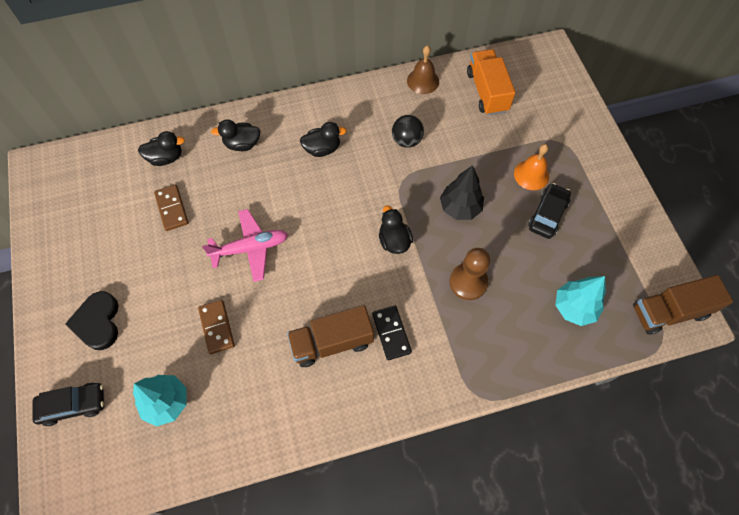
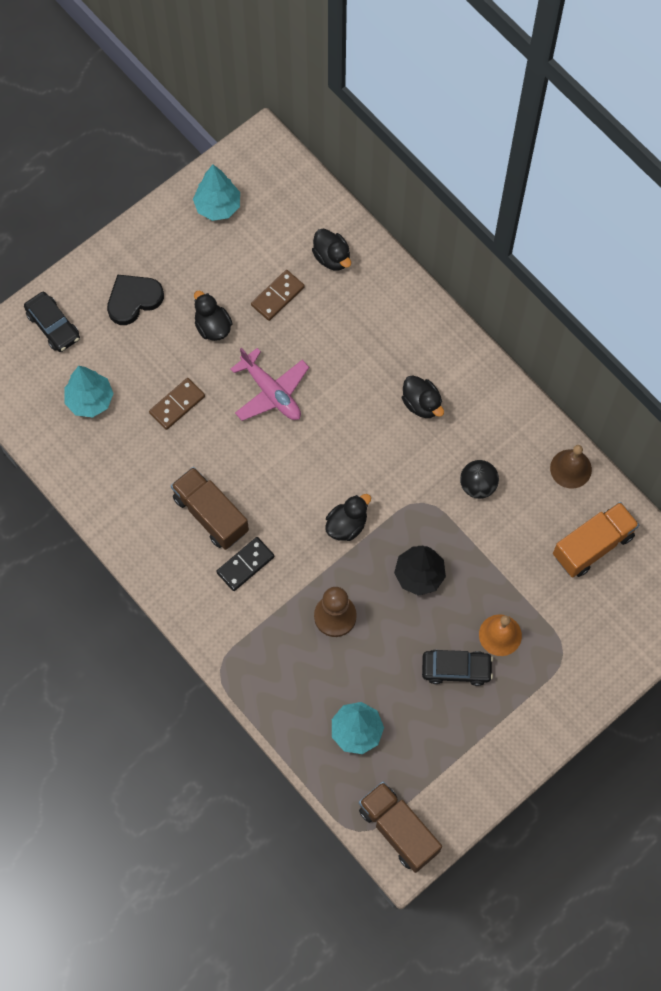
camera: 65 degrees right, 5 degrees up
(64, 219) = (218, 206): none -> turquoise tree
(242, 144) = (386, 321): black duck -> black duck (212, 326)

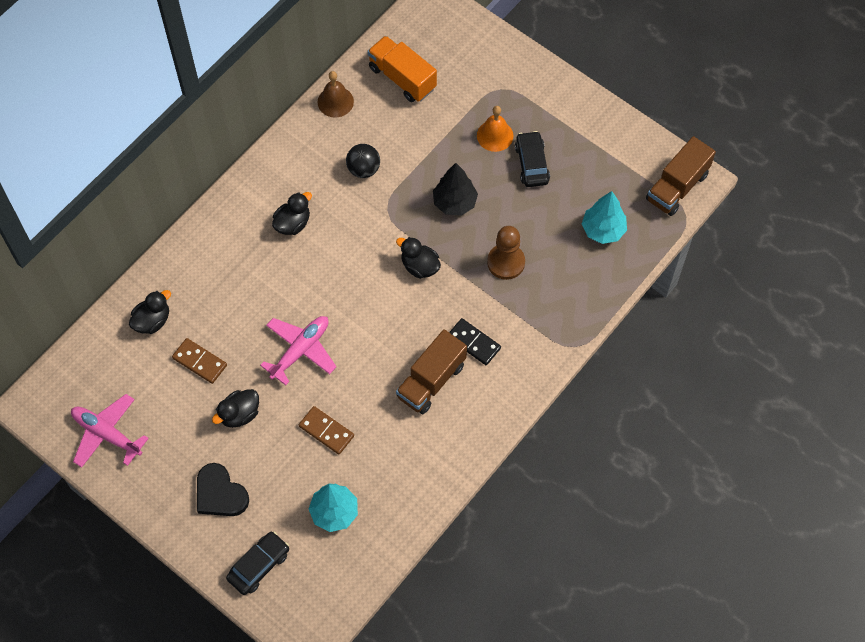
camera: 100 degrees left, 5 degrees down
(218, 206) = (107, 434): turquoise tree -> pink plane

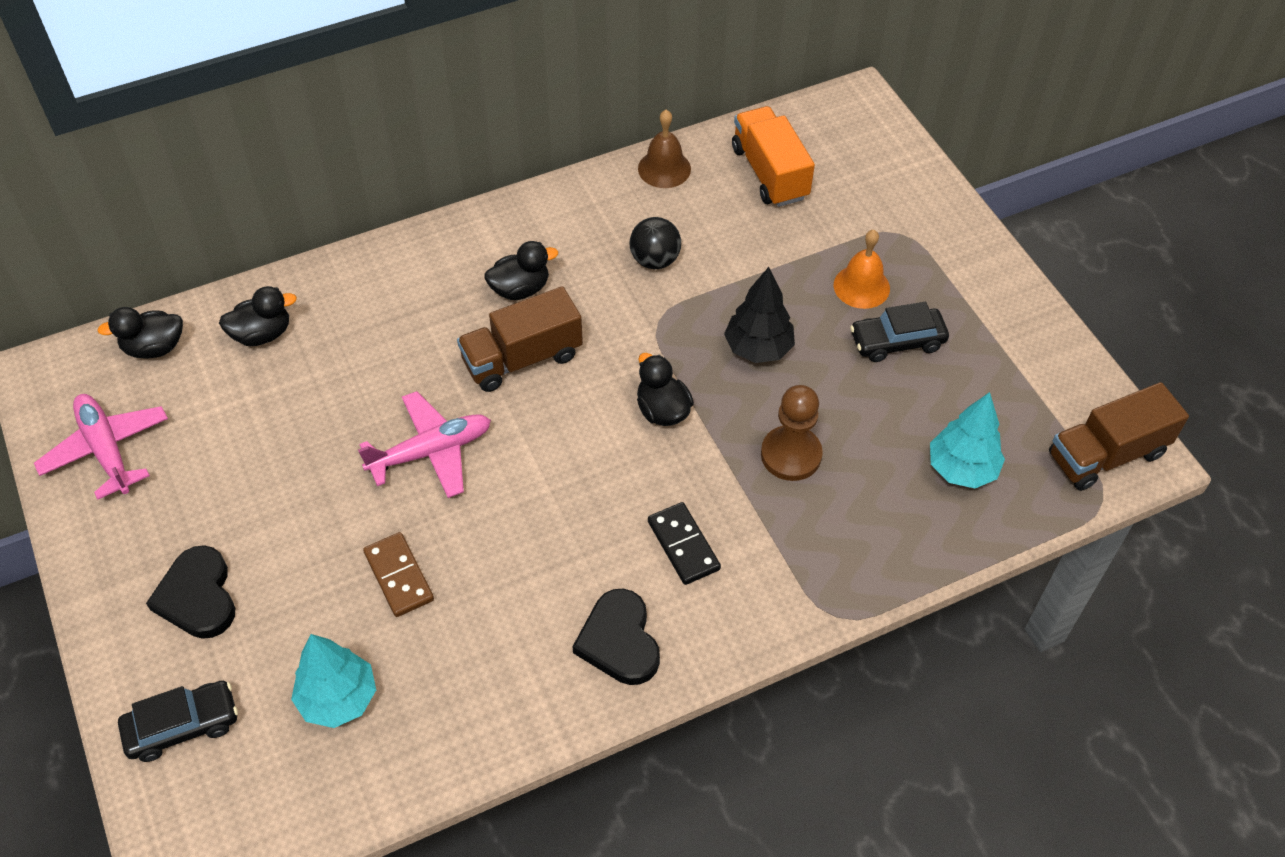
camera: 25 degrees right, 10 degrees down
(199, 362) = (287, 410): brown domino -> none
(239, 414) = (295, 500): black duck -> black duck (154, 348)
(431, 381) = (591, 572): brown truck -> brown truck (522, 358)
(467, 412) = (619, 641): none -> black heart
(532, 164) = (897, 341): black car -> black car turned 120 degrees counterclockwise

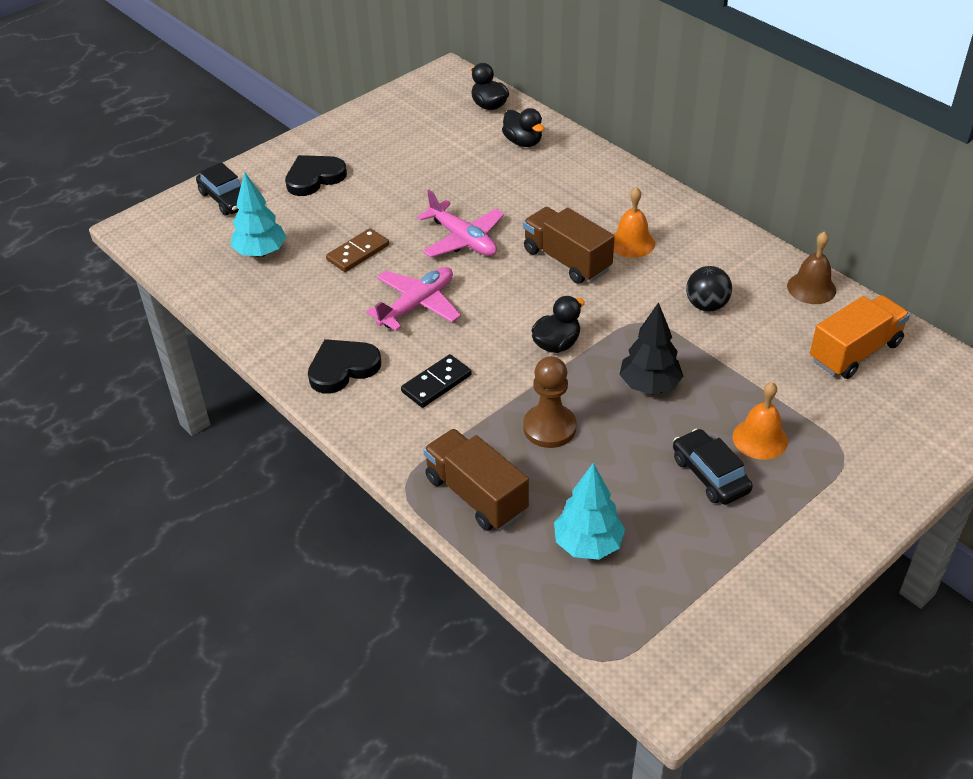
camera: 75 degrees right, 10 degrees down
(106, 450) = (404, 113): pink plane -> pink plane (417, 305)
(520, 289) = (631, 243): black duck -> orange bell
(1106, 455) = (659, 657): brown truck -> brown truck (476, 495)

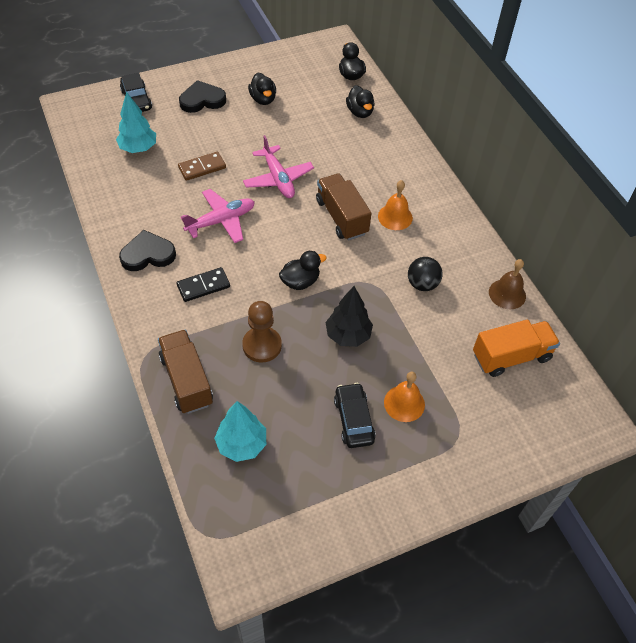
camera: 15 degrees right, 10 degrees up
(393, 158) = (263, 99): none -> black duck

